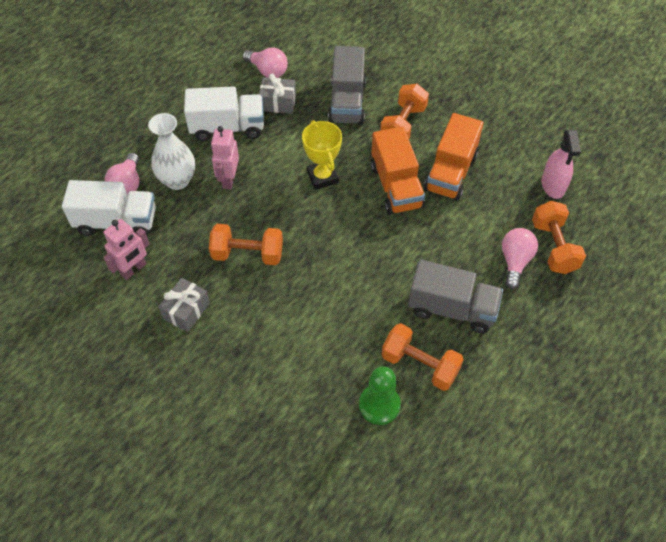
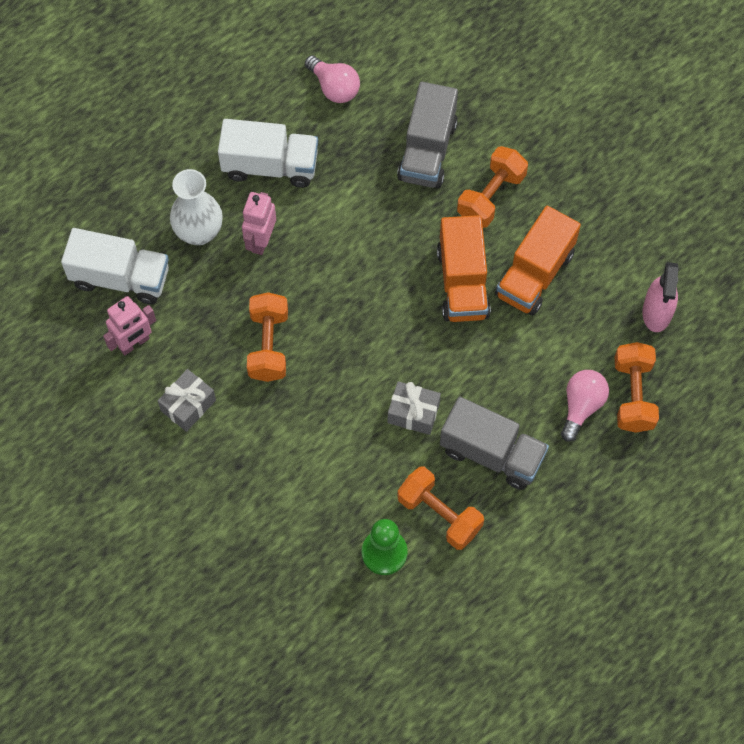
camera: 10 degrees right, 10 degrees up
(127, 184) = (138, 228): pink light bulb -> none
(247, 254) = (268, 345): orange dumbbell -> orange dumbbell turned 75 degrees clockwise
(278, 103) = (339, 138): grey gift -> grey gift (413, 413)
(322, 177) = (375, 255): yellow trophy -> none

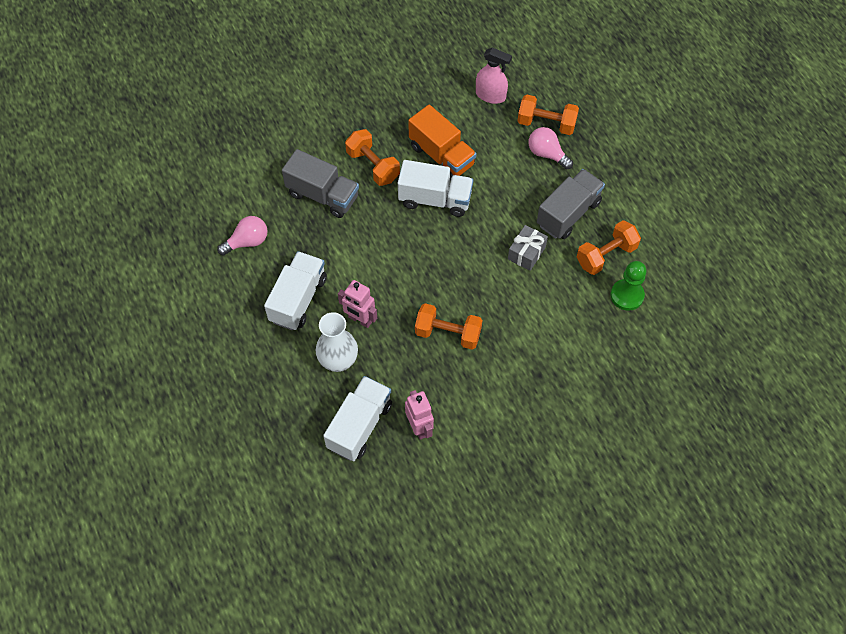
camera: 75 degrees left, 5 degrees down
(188, 405) = (482, 399): grey gift -> none
(462, 283) = (435, 199): orange truck -> white truck

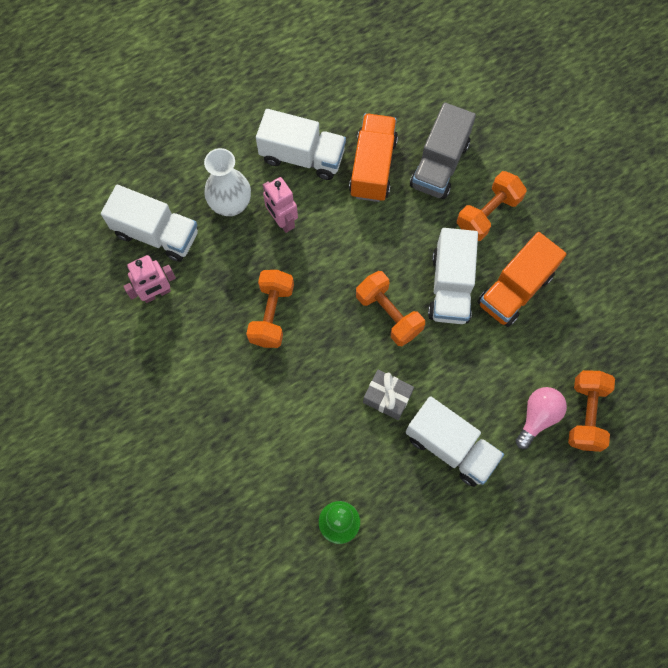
camera: 85 degrees right, 10 degrees up
(247, 242) = (369, 97): pink light bulb -> none
(317, 245) = (372, 167): none -> orange truck
(360, 319) = (282, 221): pink robot -> pink robot turned 60 degrees counterclockwise
(490, 95) = (618, 342): pink spray bottle -> none
(568, 213) = (450, 446): grey truck -> white truck
(606, 255) = (394, 495): orange dumbbell -> orange dumbbell (388, 314)

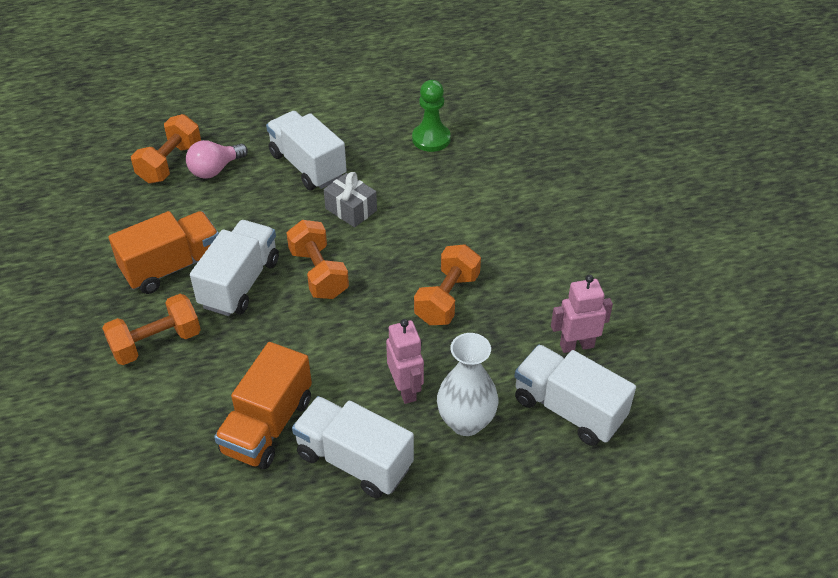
camera: 165 degrees left, 25 degrees down
(439, 165) = (182, 409): grey truck -> none

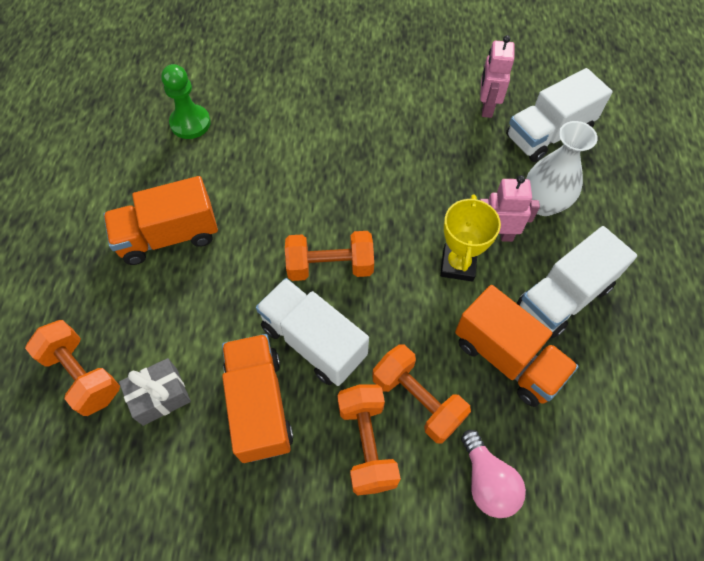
camera: 70 degrees left, 15 degrees up
(215, 170) = (123, 328): pink light bulb -> pink light bulb (487, 481)
(307, 166) = (169, 236): white truck -> orange truck
(351, 209) = (254, 215): grey gift -> grey gift (160, 396)
(358, 365) = (458, 265): none -> yellow trophy
(447, 299) = (404, 175): orange dumbbell -> orange dumbbell (417, 399)

